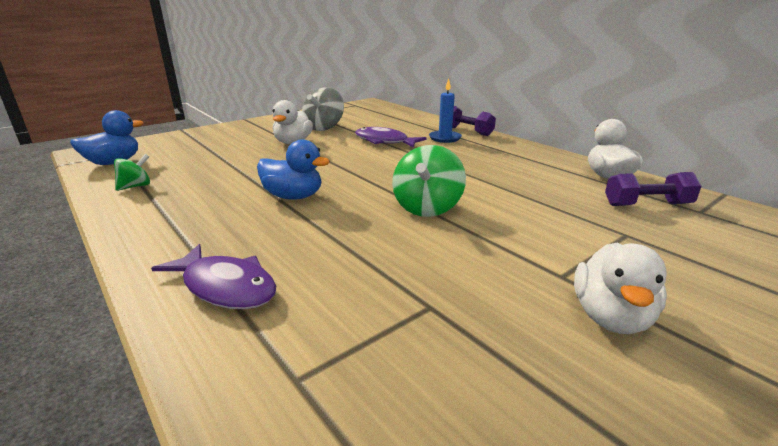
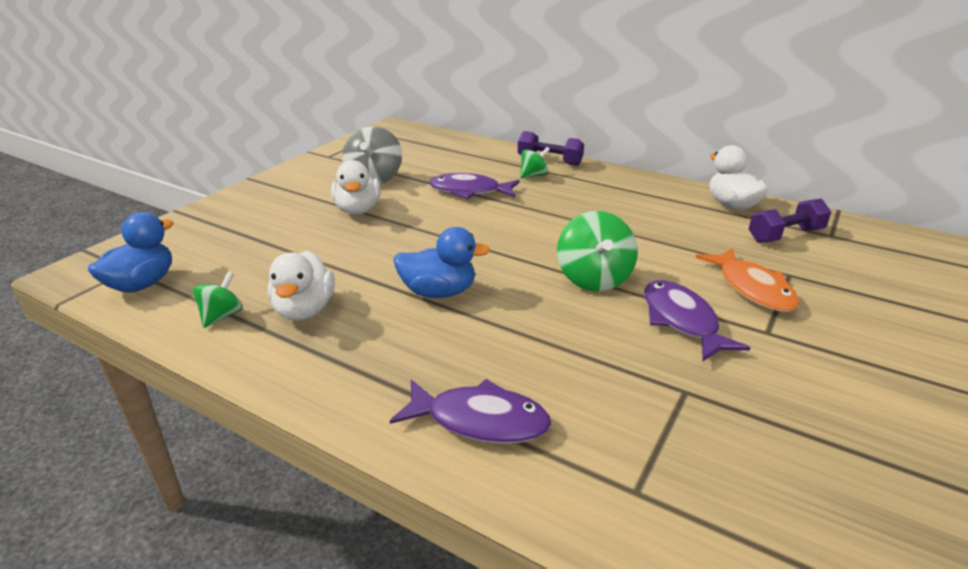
camera: 20 degrees left, 5 degrees up
(445, 138) = (533, 176): blue candle -> green spinning top
(479, 251) = (682, 321): none -> purple fish
(575, 239) = (752, 288): none -> orange fish
(611, 317) = (829, 363): white duck -> white duck (304, 310)

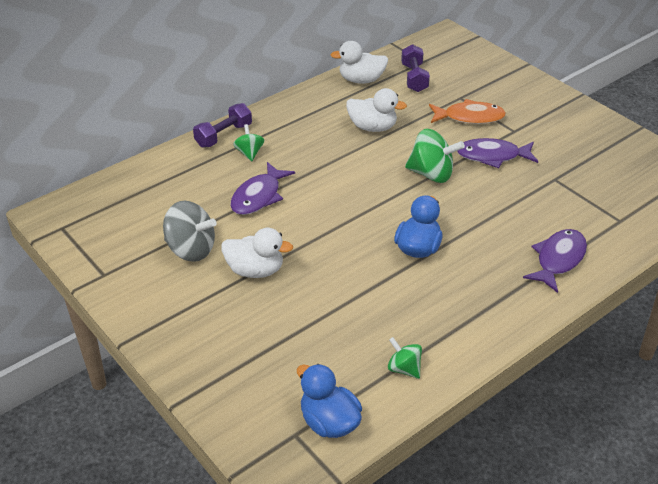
camera: 70 degrees left, 10 degrees up
(304, 310) = (414, 321): white duck -> white duck (372, 127)

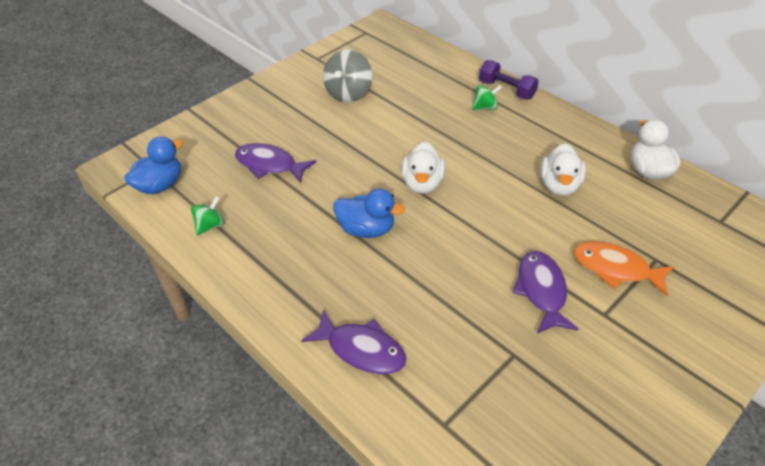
camera: 85 degrees right, 5 degrees up
(255, 270) = (327, 129): white duck -> white duck (422, 183)
(258, 196) = (423, 120): purple fish -> purple fish (269, 165)
(414, 78) = (678, 215): purple dumbbell -> none
(431, 174) = (490, 236): green spinning top -> none
(469, 117) = (615, 269): orange fish -> orange fish turned 120 degrees clockwise

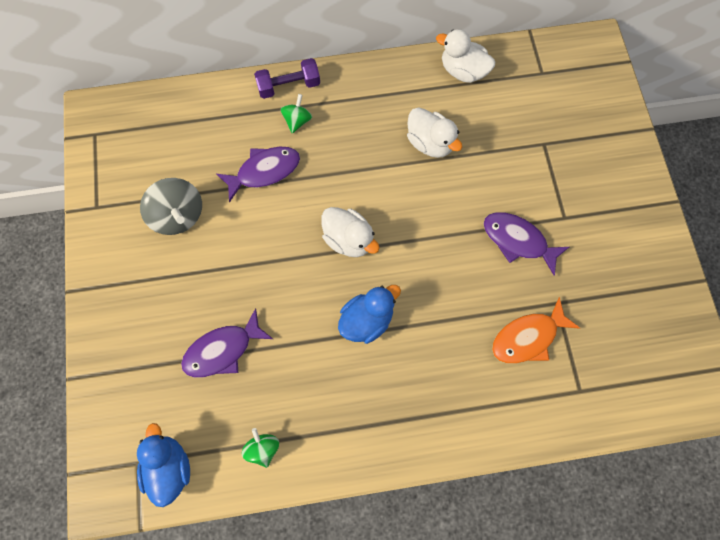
camera: 55 degrees left, 25 degrees up
(361, 350) = (483, 405): purple fish -> purple fish (264, 171)
(615, 269) = (533, 176): orange fish -> orange fish (528, 337)

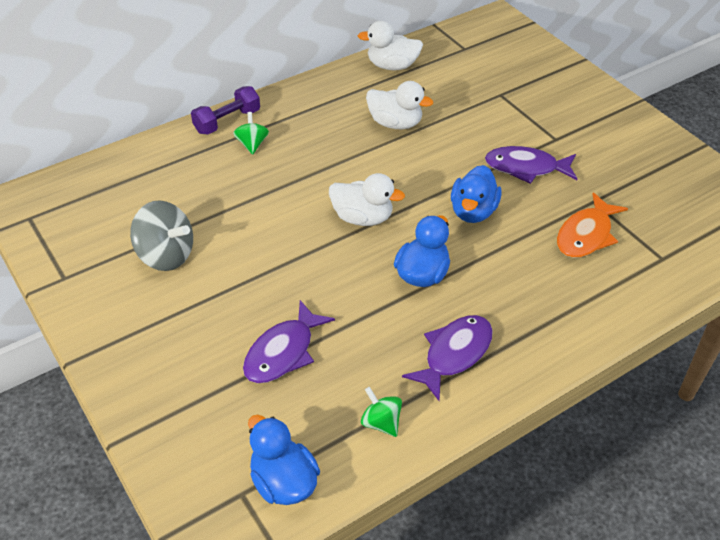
camera: 25 degrees left, 25 degrees down
(264, 171) = (240, 192): purple fish -> purple fish (454, 354)
(444, 271) = (473, 211): none -> blue duck

